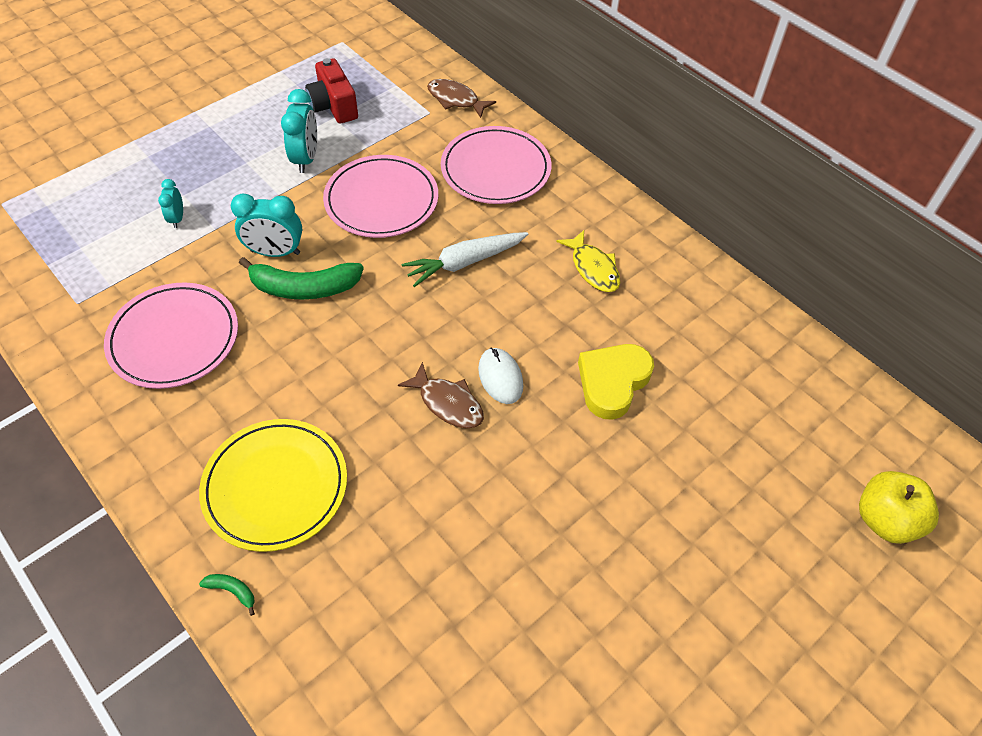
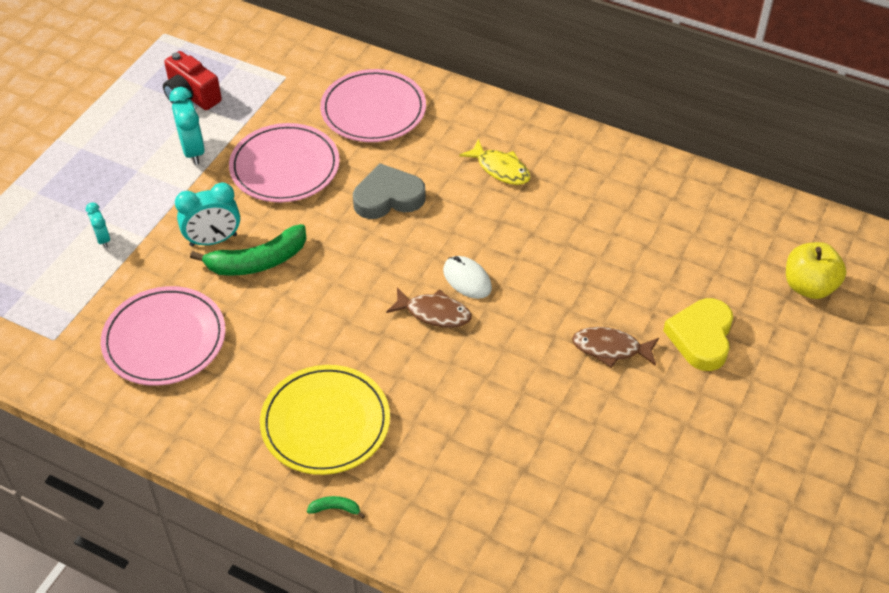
camera: 20 degrees left, 5 degrees down
(455, 100) = (303, 58): brown fish -> brown fish (610, 349)
(464, 262) = (388, 197): white carrot -> grey heart
(612, 382) = (560, 254): yellow heart -> yellow heart (701, 337)

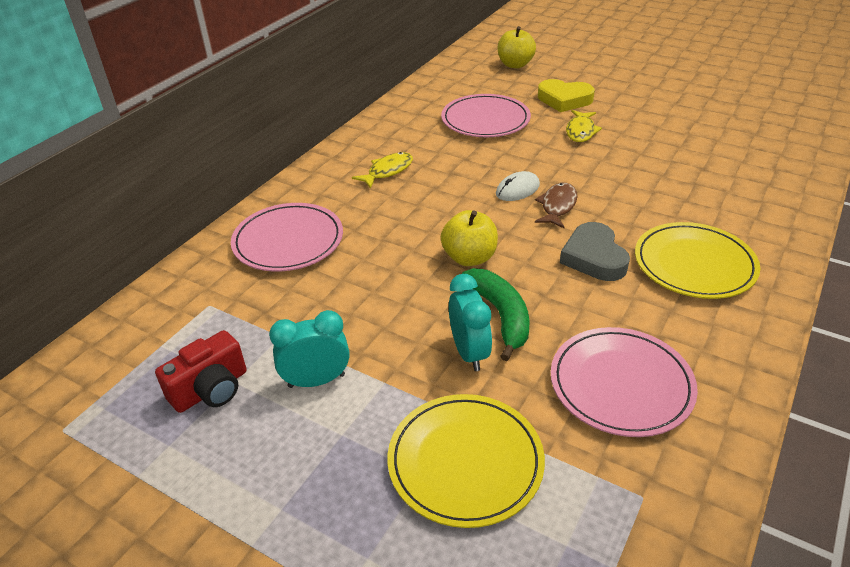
camera: 85 degrees left, 10 degrees down
(102, 239) = (465, 462): turquoise clock -> yellow plate
(285, 167) = (360, 301): pink plate -> pink plate (485, 120)
(335, 509) = (782, 257): green banana -> none
(343, 239) = (469, 258): none -> yellow apple
(388, 197) = (415, 231): grey heart -> grey heart (594, 257)
(610, 349) = (581, 131): brown fish -> yellow fish

